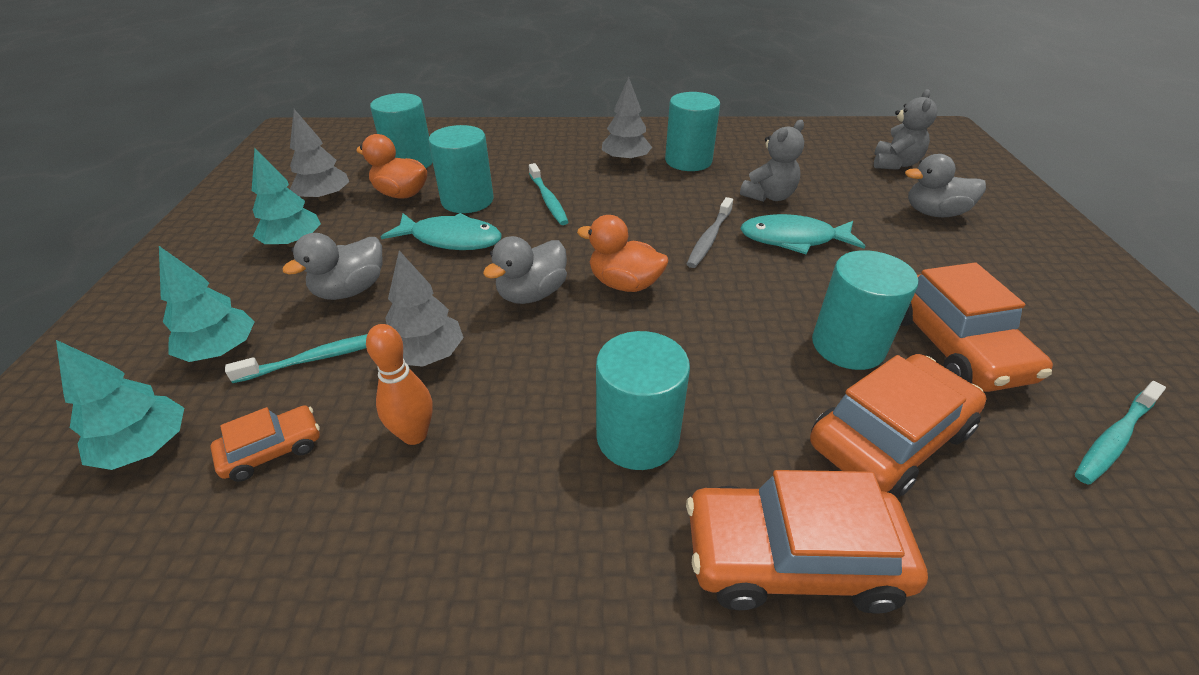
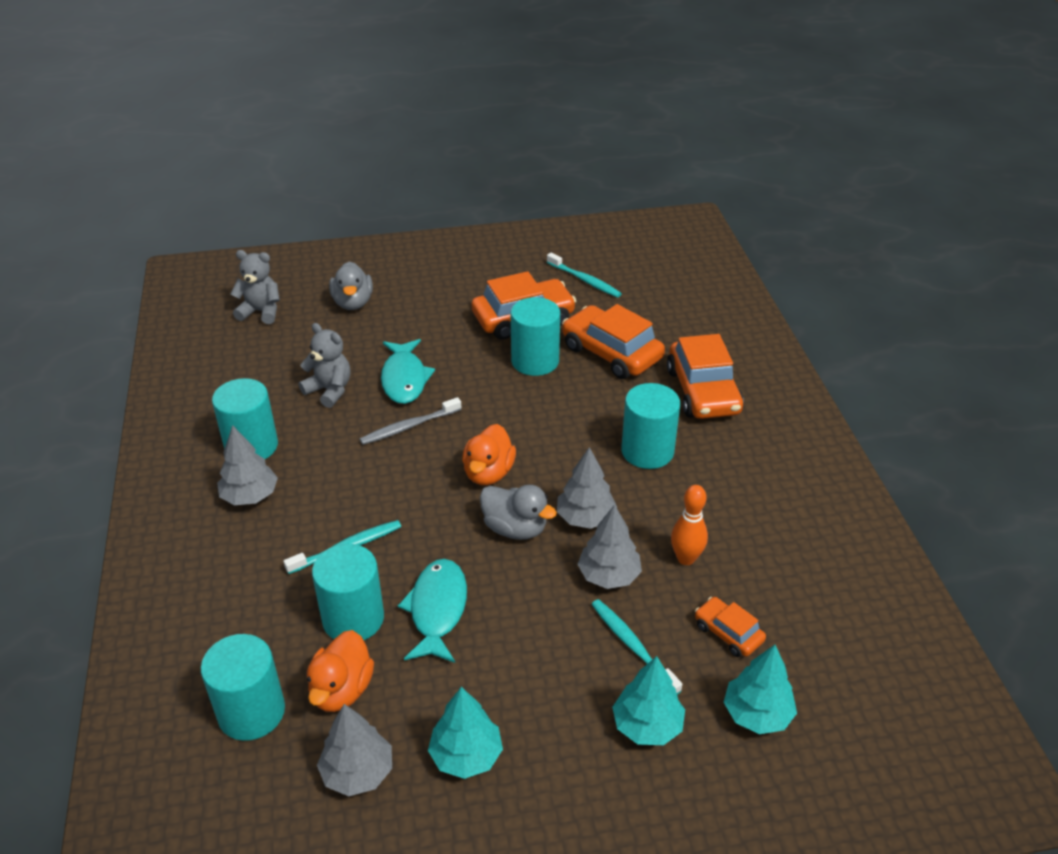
camera: 100 degrees left, 0 degrees up
(350, 290) = (539, 663): grey duck -> none
(526, 350) = (585, 518): none -> grey tree
(709, 238) = (409, 426): grey toothbrush -> grey toothbrush turned 135 degrees clockwise

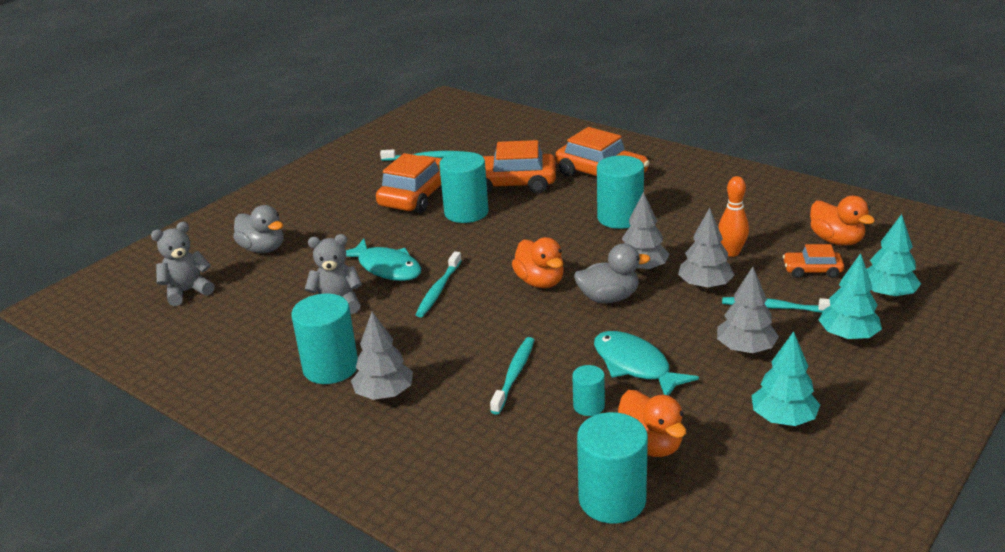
camera: 40 degrees left, 10 degrees down
(353, 618) = (588, 406): turquoise cylinder -> turquoise cylinder, size x0.52
(357, 772) = (738, 475): grey tree -> grey tree (745, 349)
(409, 426) = (438, 290): grey toothbrush -> turquoise toothbrush
(806, 618) = (836, 240): none -> orange duck

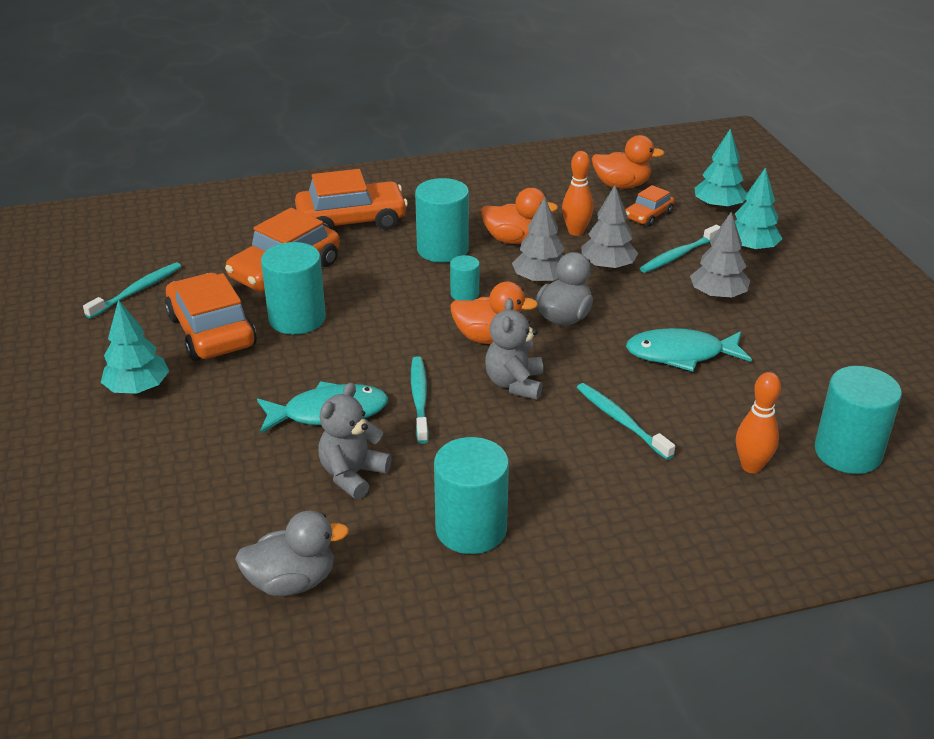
camera: 55 degrees left, 5 degrees up
(187, 291) = (152, 582): grey teddy bear -> grey teddy bear (514, 384)
(263, 249) = (146, 482): grey duck -> grey duck (292, 581)
(384, 394) = (561, 511): grey tree -> none
(438, 290) = (419, 399): turquoise toothbrush -> turquoise toothbrush turned 150 degrees counterclockwise
(532, 456) = (751, 466): none -> orange bowling pin
(588, 406) = (712, 404): turquoise cylinder -> turquoise cylinder (464, 294)
(650, 445) = (795, 400): orange duck -> orange duck (514, 240)
(783, 419) = (822, 326): turquoise tree -> turquoise tree (138, 388)

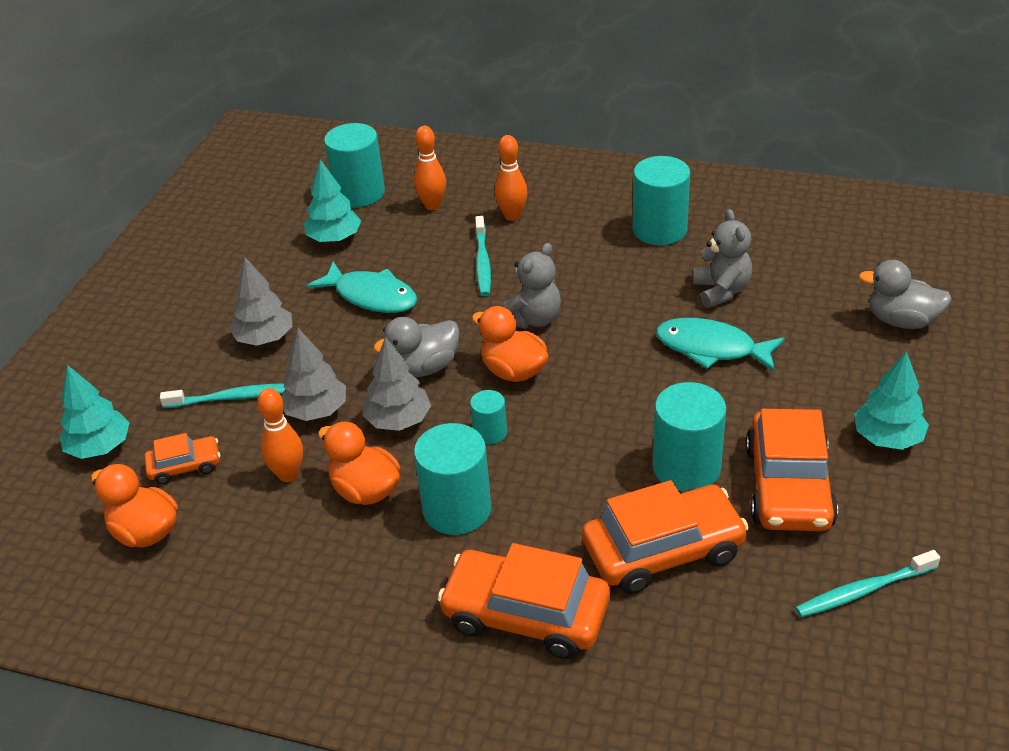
camera: 145 degrees left, 5 degrees up
(292, 581) = (803, 237): grey duck -> grey duck (902, 321)
(352, 475) = (721, 291): grey teddy bear -> grey teddy bear turned 75 degrees counterclockwise
(419, 399) = (624, 333): turquoise toothbrush -> none
(651, 485) = (512, 216): none -> orange bowling pin
(751, 248) = (157, 378): turquoise tree -> turquoise tree (334, 239)

